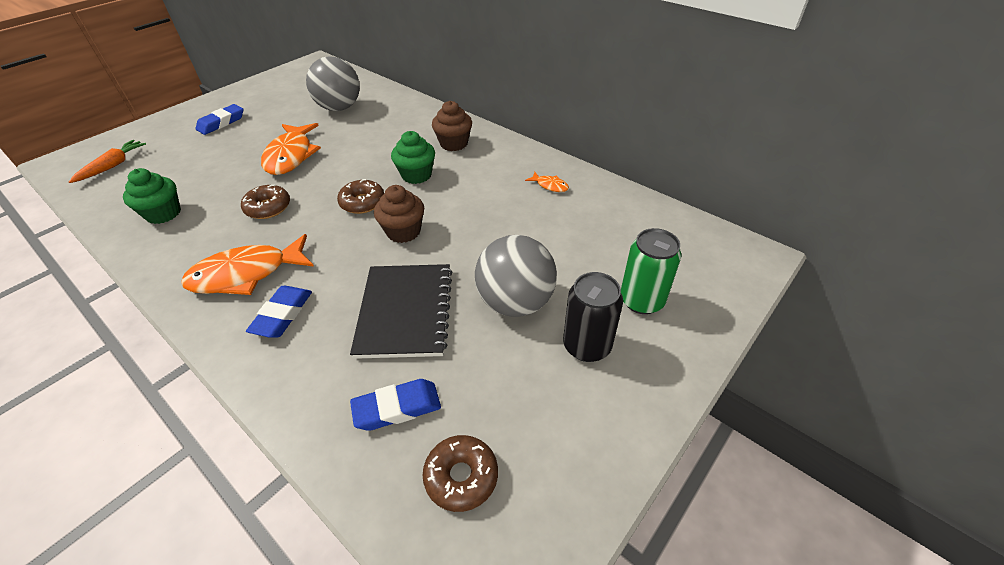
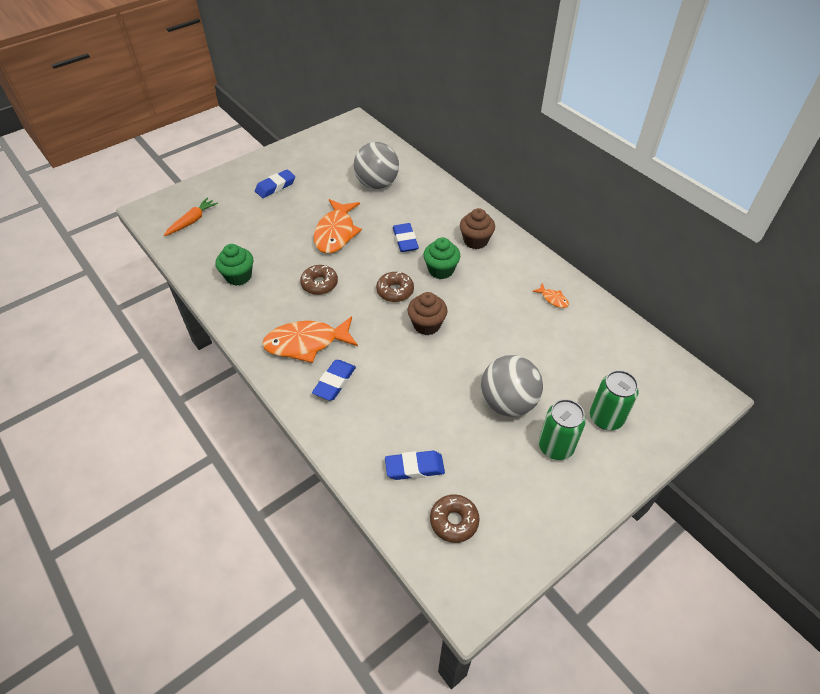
camera: 10 degrees right, 5 degrees up
(373, 153) = (405, 240): none -> blue eraser
(405, 311) = (424, 395): black notebook -> none
(587, 346) = (555, 447): black can -> green can

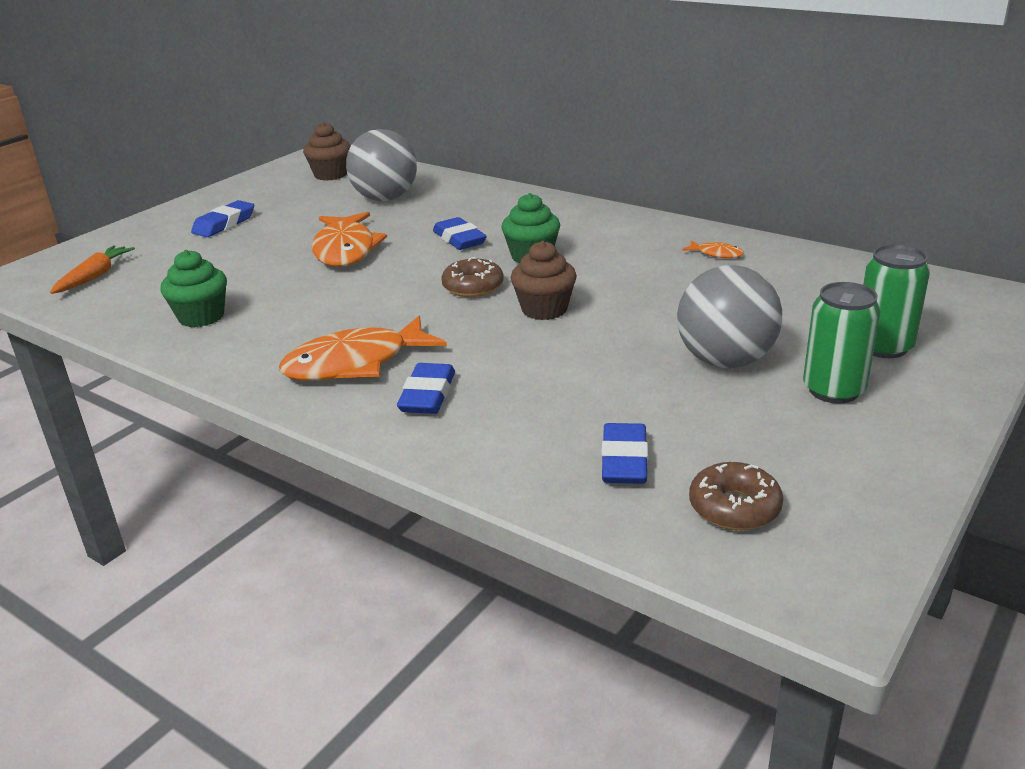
camera: 15 degrees left, 20 degrees down
(319, 284) = (345, 301): brown donut -> none
(414, 467) = (624, 460): blue eraser -> blue eraser turned 60 degrees counterclockwise
(475, 241) = (566, 223): brown cupcake -> brown cupcake (330, 175)

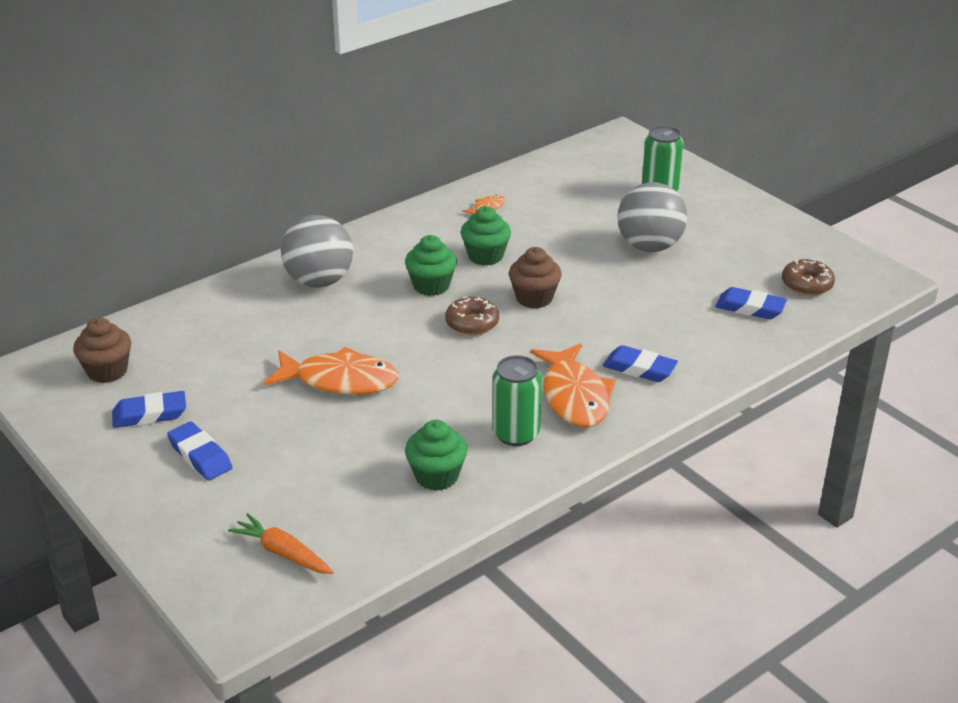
camera: 75 degrees left, 5 degrees up
(385, 198) = (221, 343): grey ball -> grey ball (319, 281)
(459, 239) = (365, 315): blue eraser -> blue eraser (150, 414)
(612, 270) = (485, 256): none -> green cupcake
(833, 390) = (702, 222): green can -> green can (516, 434)

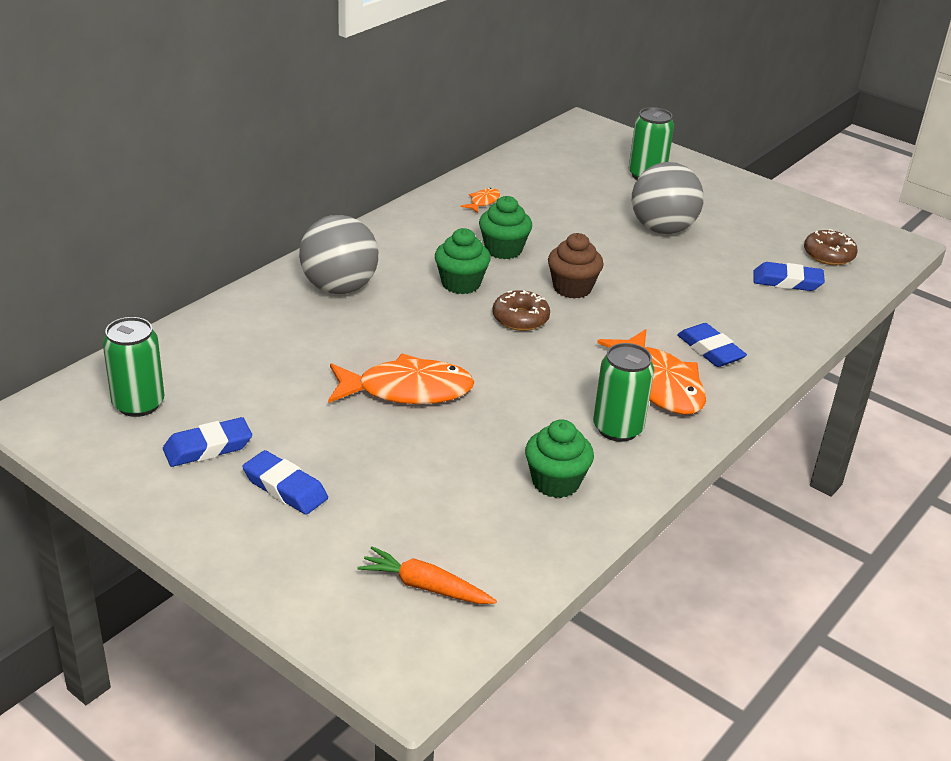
camera: 15 degrees left, 0 degrees up
(107, 371) = (138, 404): brown cupcake -> green can
(639, 369) = (710, 350): blue eraser -> blue eraser turned 45 degrees clockwise

